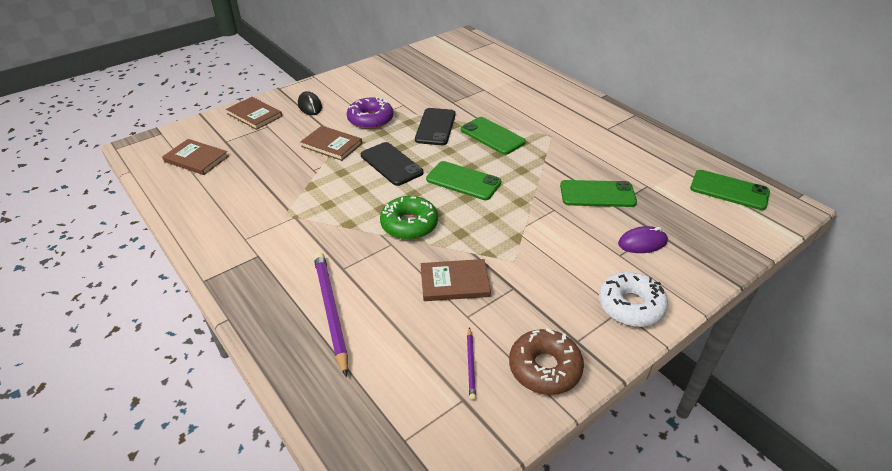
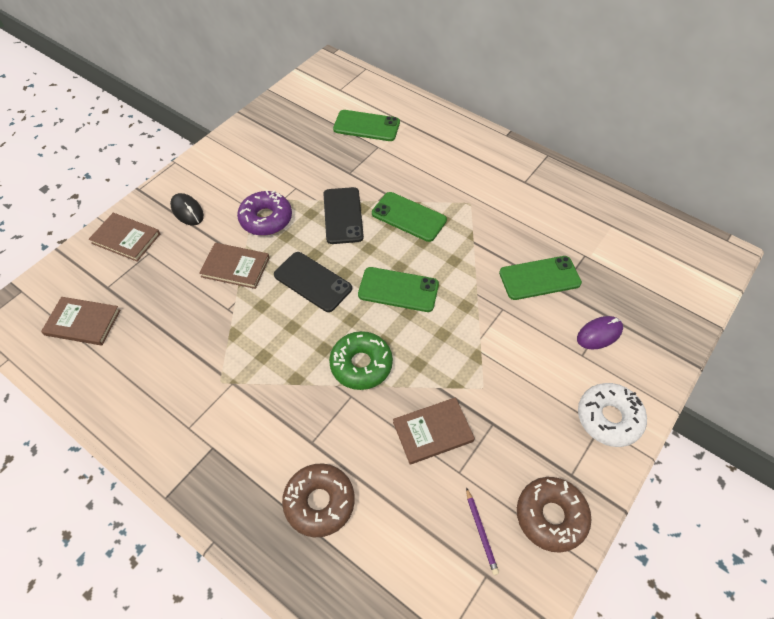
camera: 15 degrees left, 15 degrees up
(331, 311) = (319, 502): purple pencil -> brown donut
(729, 190) = (663, 244): green phone -> green phone (366, 126)

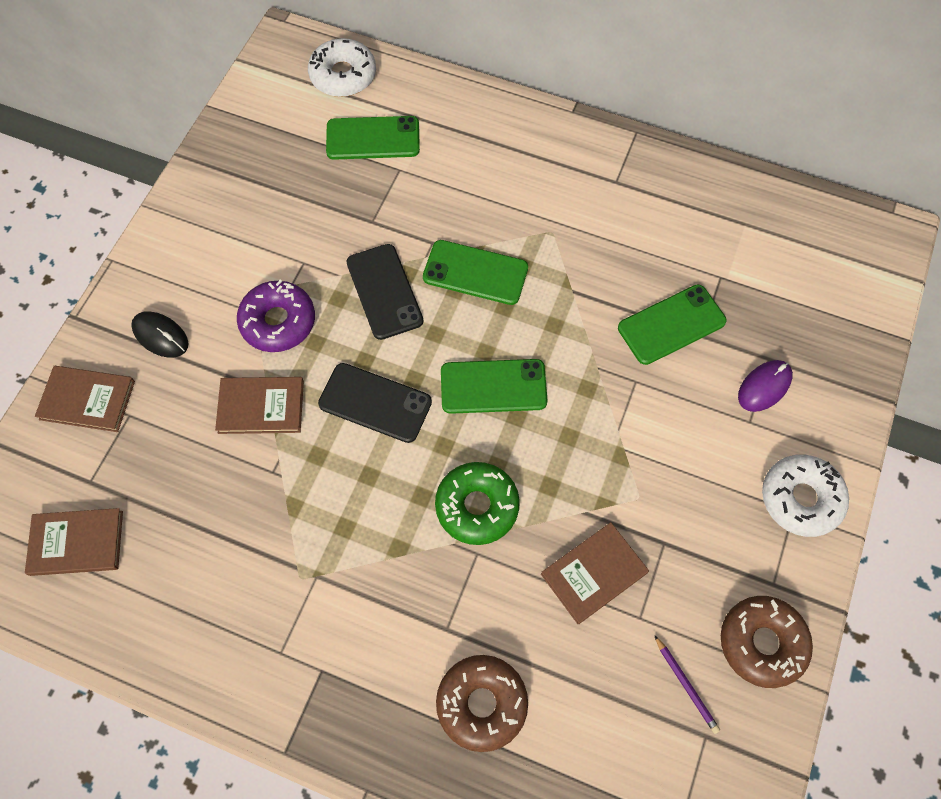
camera: 15 degrees left, 10 degrees up
(359, 88) = (343, 75): none -> white donut

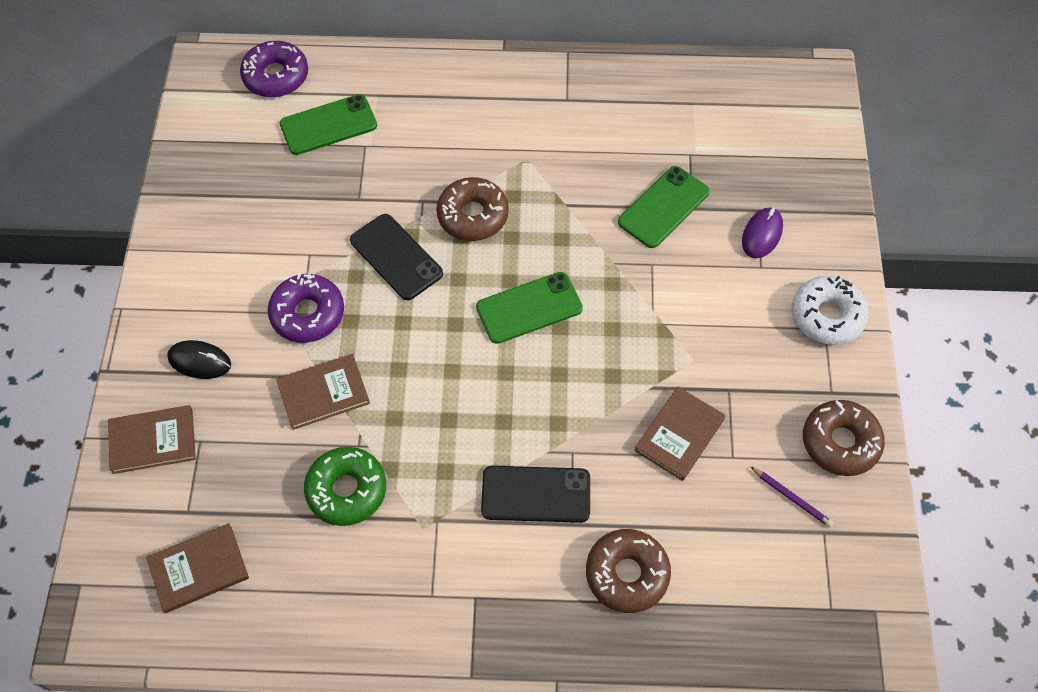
camera: 20 degrees left, 5 degrees down
(343, 75) = (276, 76): white donut -> purple donut
(375, 403) = (428, 356): black phone -> black phone (536, 494)
(475, 273) = (473, 215): green phone -> brown donut
(477, 506) = (556, 413): green donut -> green donut (346, 490)

